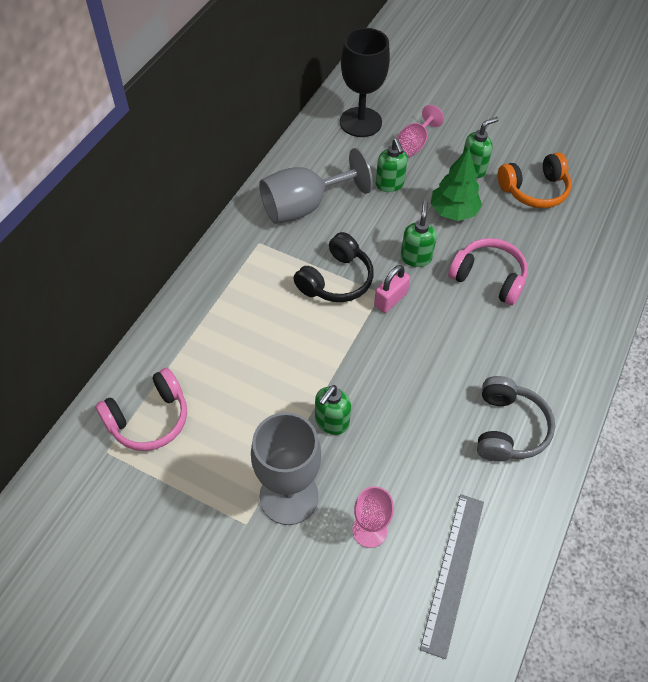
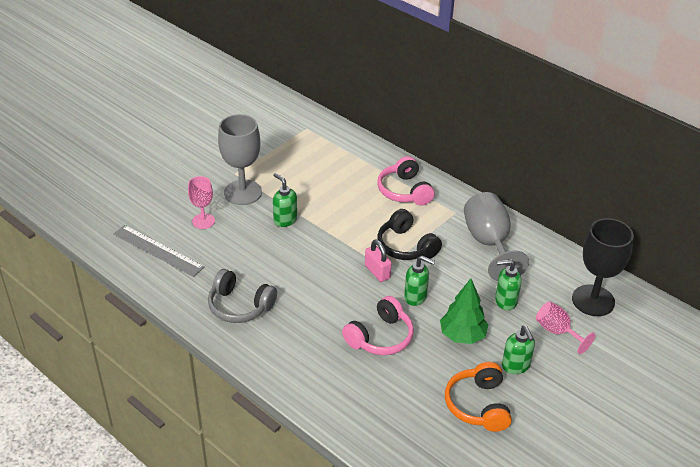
camera: 105 degrees right, 15 degrees down
(149, 418) = (322, 145): pink headphones -> pink headphones (404, 191)

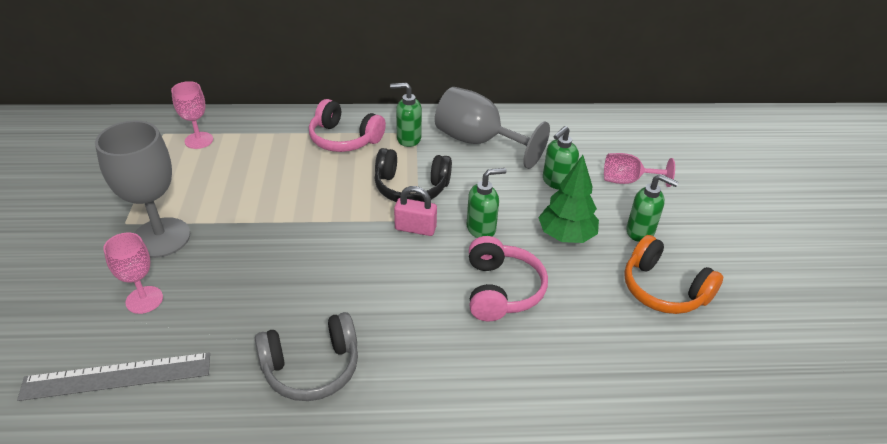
camera: 45 degrees left, 0 degrees up
(285, 220) = (250, 237): green soap dispenser -> green soap dispenser (408, 139)
(320, 144) = (199, 140): none -> pink goblet
(593, 300) = (615, 139): black goblet -> none

